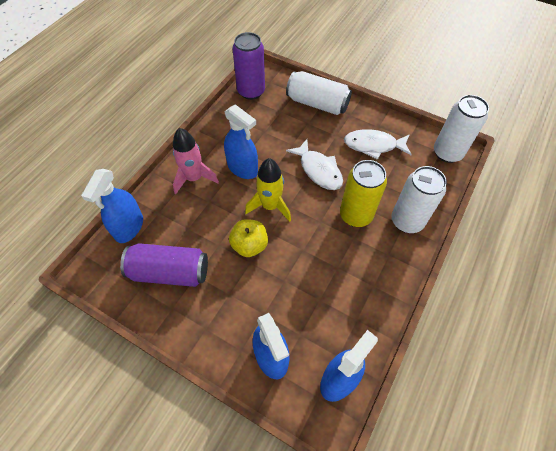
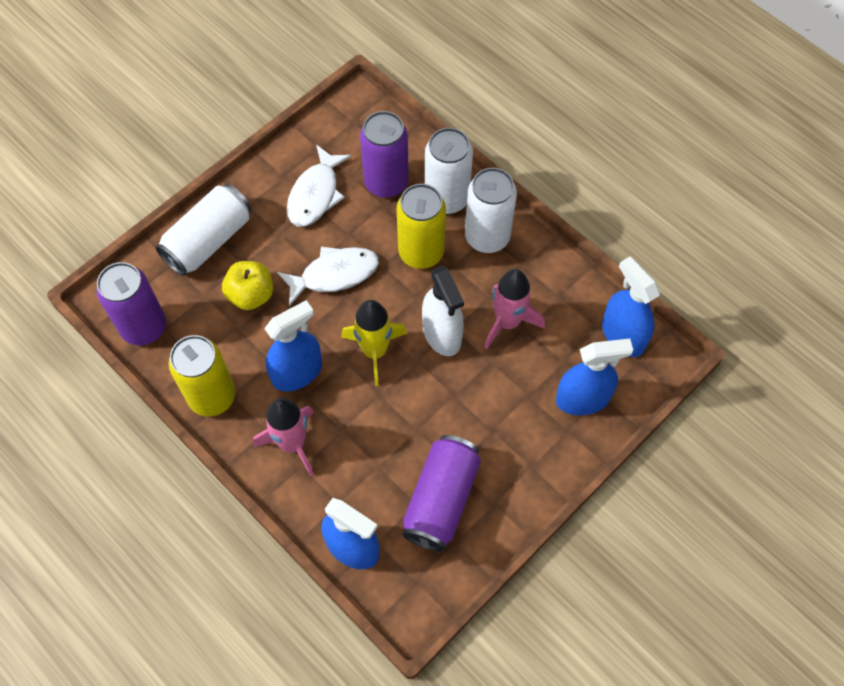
camera: 75 degrees left, 5 degrees up
(216, 132) = (212, 396): none -> yellow can
(249, 245) = (429, 391): yellow apple -> yellow apple (251, 295)
(296, 243) = (442, 334): none -> white spray bottle
(320, 285) = (507, 322): none -> pink rocket
(401, 181) = (386, 183): none -> purple can
(447, 153) = (358, 114): white can -> white can (487, 237)

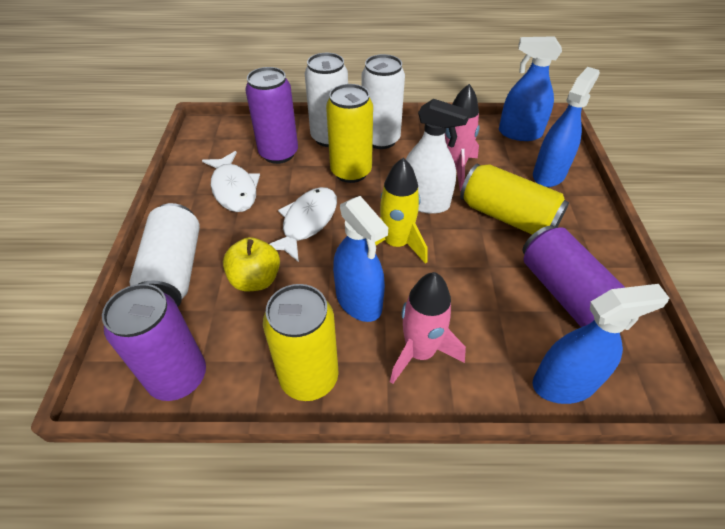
camera: 45 degrees left, 15 degrees down
(297, 372) = (359, 301): blue spray bottle -> blue spray bottle turned 135 degrees clockwise
(489, 404) = (507, 216): none -> yellow can

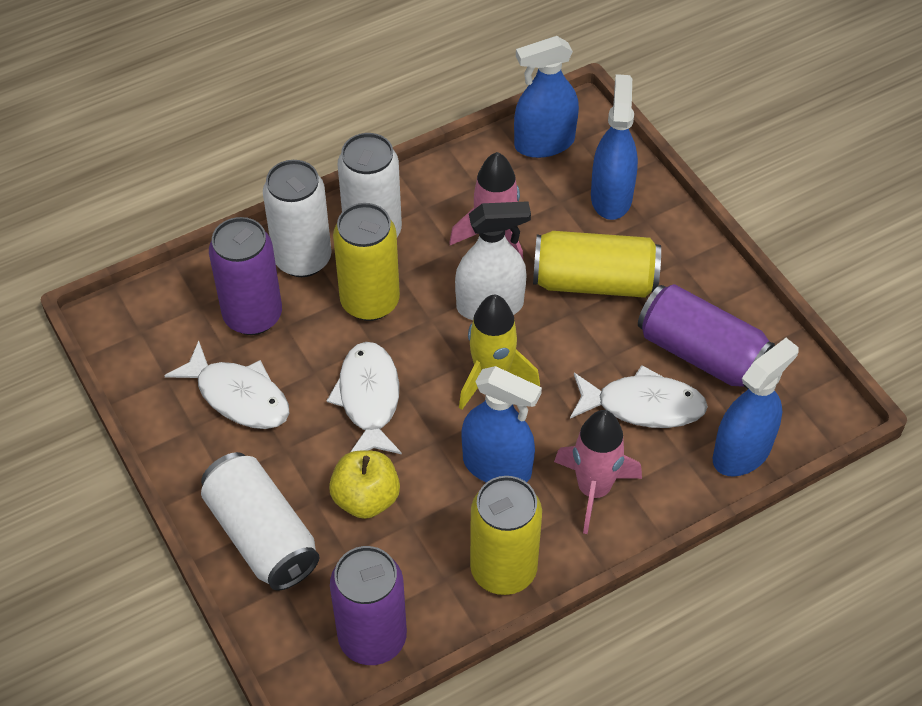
camera: 30 degrees left, 5 degrees up
(497, 309) = (643, 405): none -> white fish

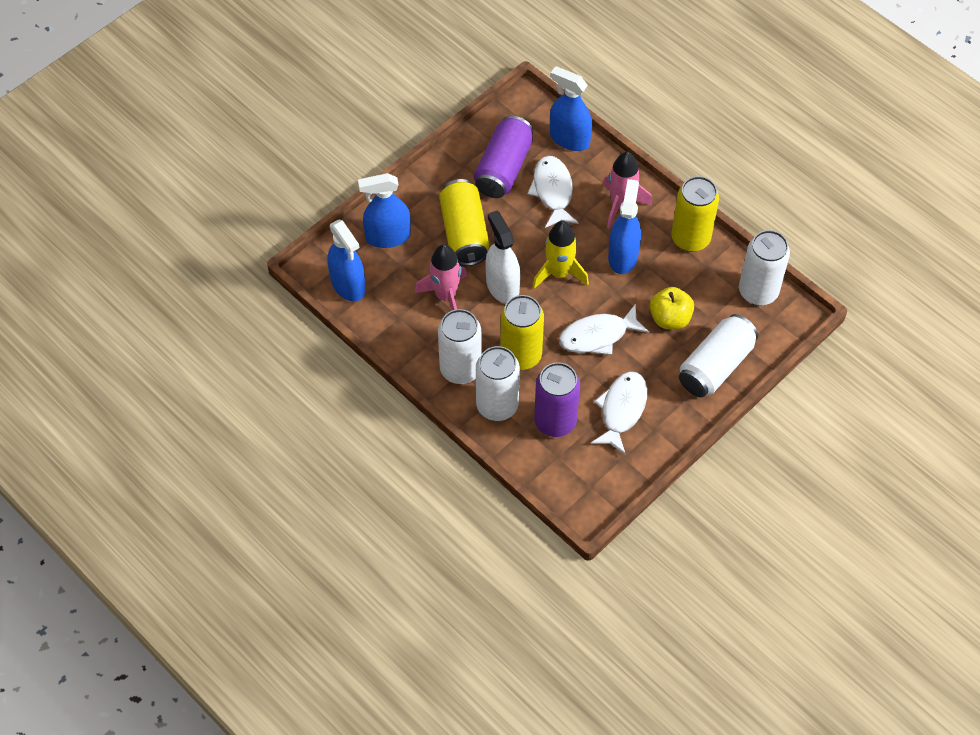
camera: 105 degrees left, 5 degrees up
(372, 638) = (758, 291): purple can -> white can

